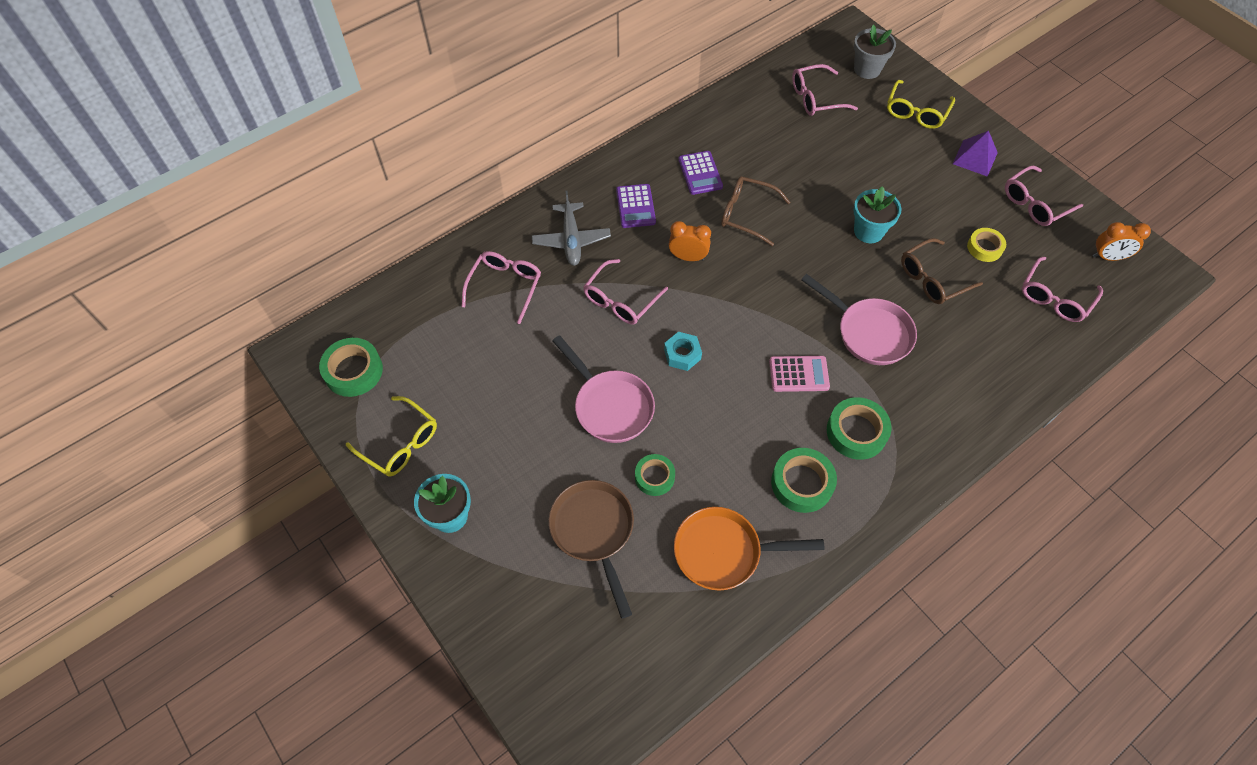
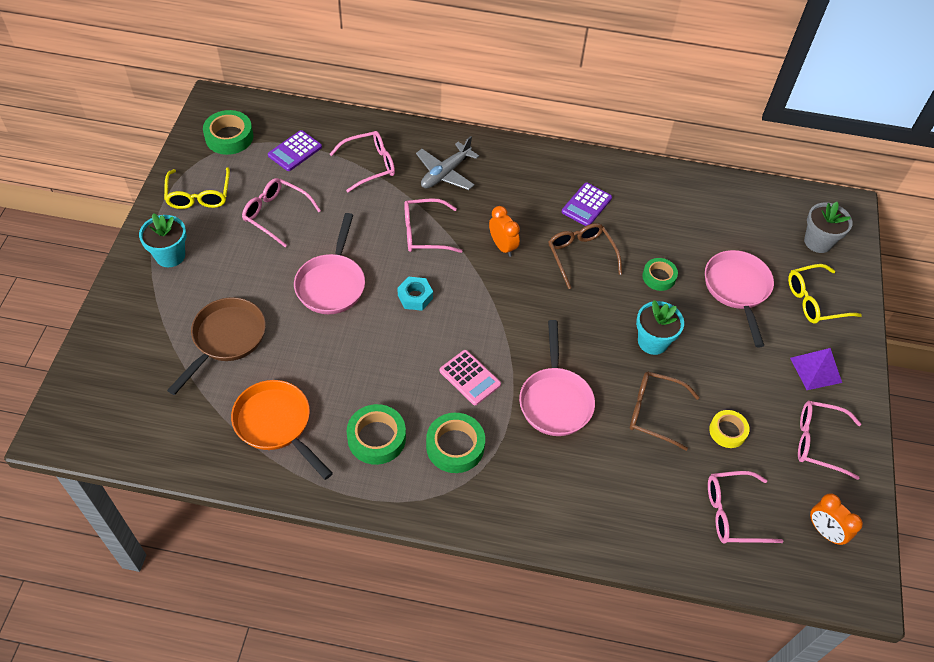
camera: 45 degrees right, 5 degrees down
(635, 206) = (514, 188): purple calculator -> purple calculator (295, 151)
(654, 477) = (299, 345): green tape -> green tape (659, 277)
(816, 98) = (745, 228): pink glasses -> pink glasses (276, 214)
(867, 146) = (737, 290): none -> pink pan

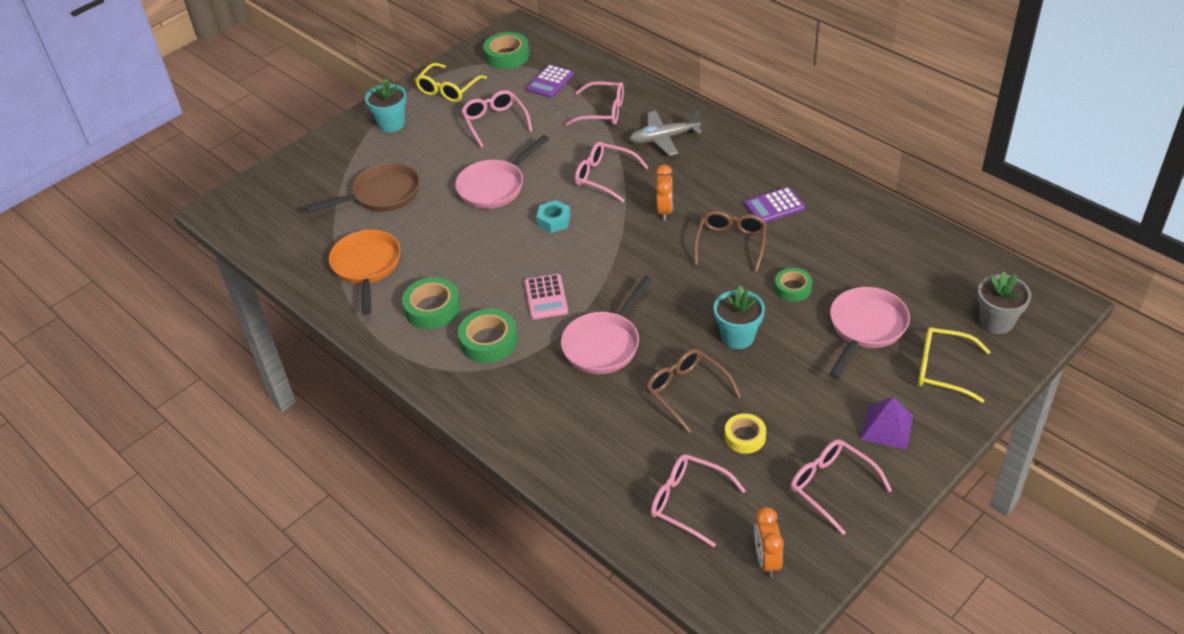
camera: 40 degrees right, 10 degrees down
(295, 151) = (550, 82): purple calculator -> purple calculator turned 45 degrees counterclockwise

